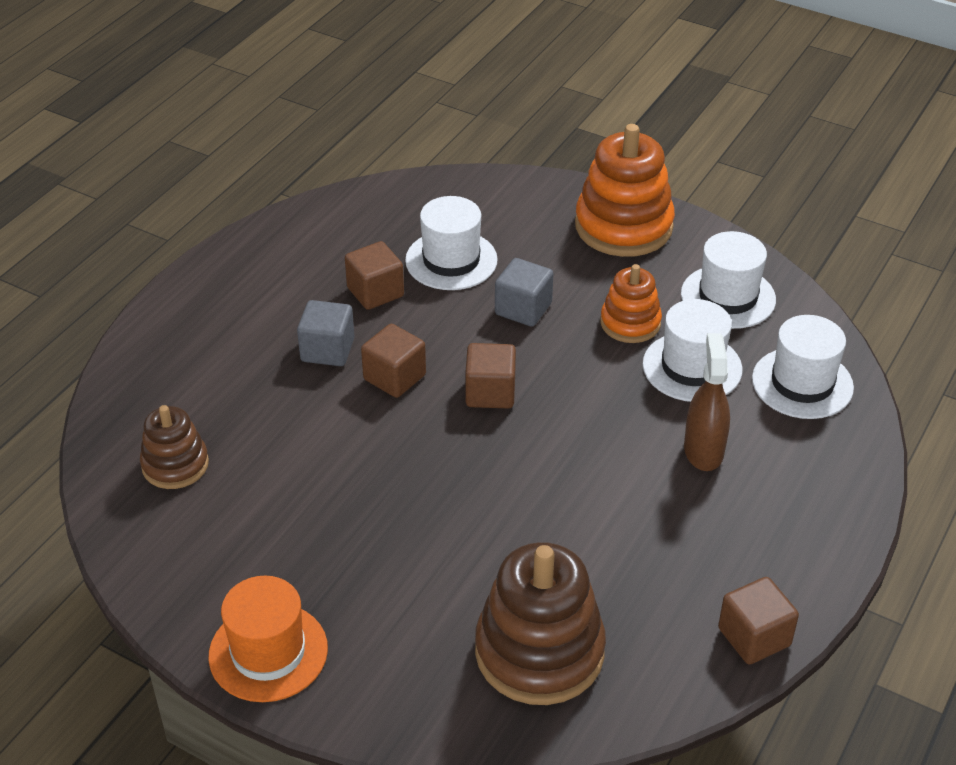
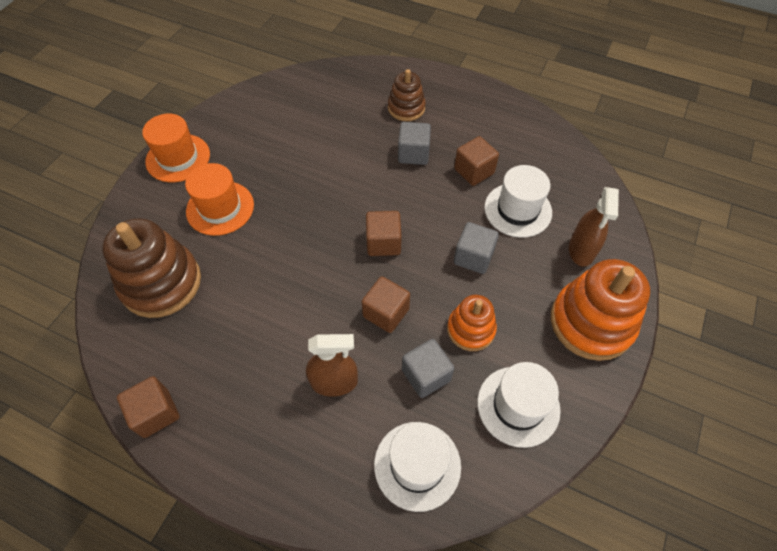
camera: 85 degrees right, 15 degrees up
(175, 465) = (312, 101): brown stacking toy -> brown stacking toy (406, 108)
(394, 377) = (392, 190): brown cube -> brown cube (386, 313)
(397, 583) = (220, 208): none -> orange hat
(522, 217) = (581, 250): none -> brown spray bottle
(692, 367) = (426, 375): white hat -> grey cube

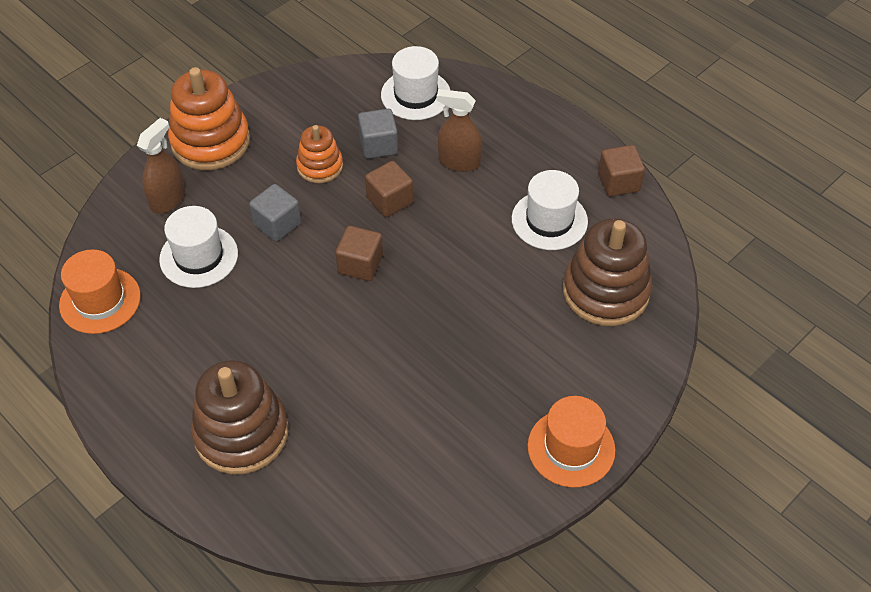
camera: 160 degrees left, 5 degrees down
(220, 208) = (528, 358): orange hat -> orange hat (100, 300)
(406, 108) = (241, 433): brown stacking toy -> brown stacking toy, size x1.73
(413, 154) = (271, 360): grey cube -> none
(474, 171) = (214, 314): brown cube -> none
(518, 406) = (316, 106): white hat -> white hat (549, 220)

